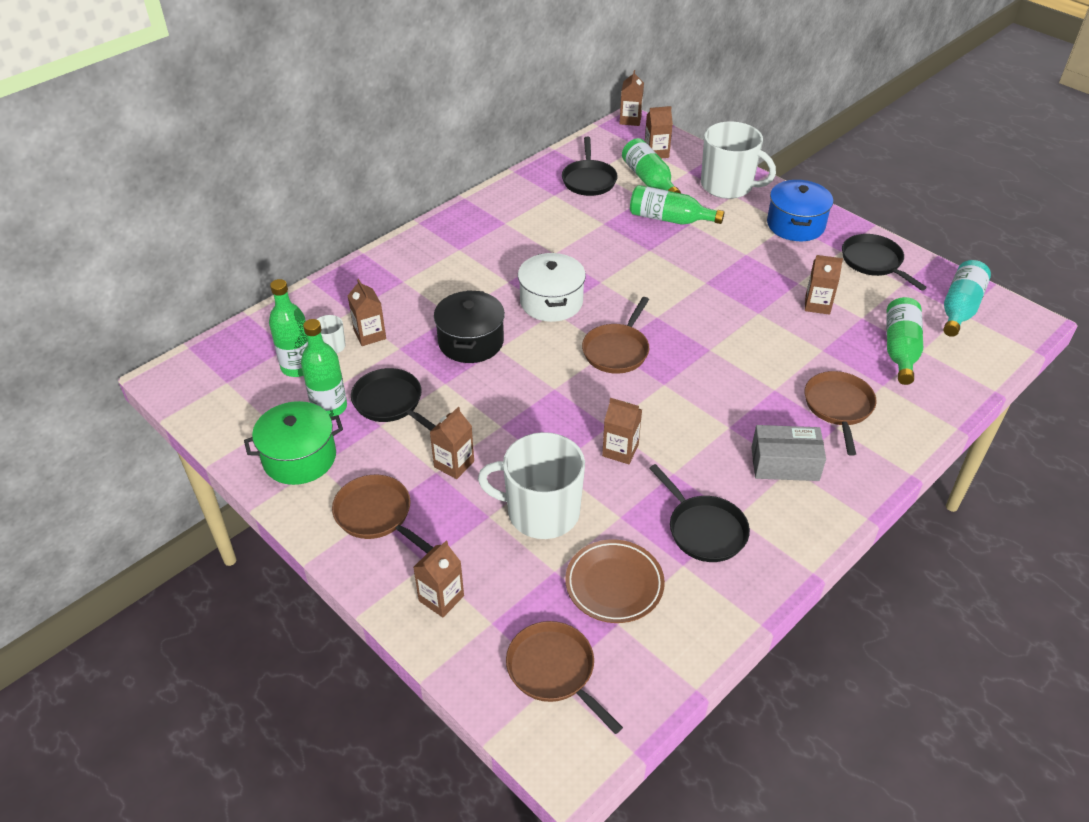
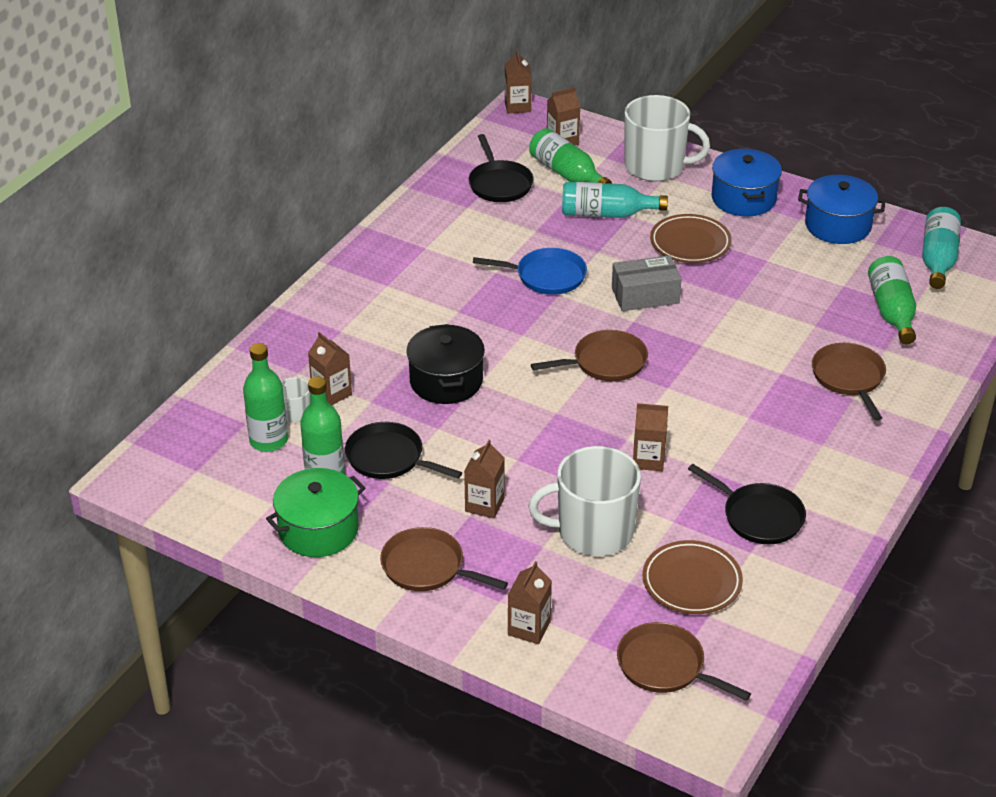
camera: 15 degrees left, 5 degrees down
(551, 302) = (514, 324): white pot -> none
(596, 264) = (546, 276): none -> blue pan
(617, 350) = (605, 362): brown pan -> brown pan turned 120 degrees counterclockwise
(669, 219) = (606, 214): green bottle -> turquoise bottle
(733, 256) = (690, 243): none -> brown plate
(784, 464) = (815, 441): grey box -> grey box (645, 295)
(817, 305) = (795, 280): brown carton -> none
(874, 262) = (838, 225): black pan -> blue pot

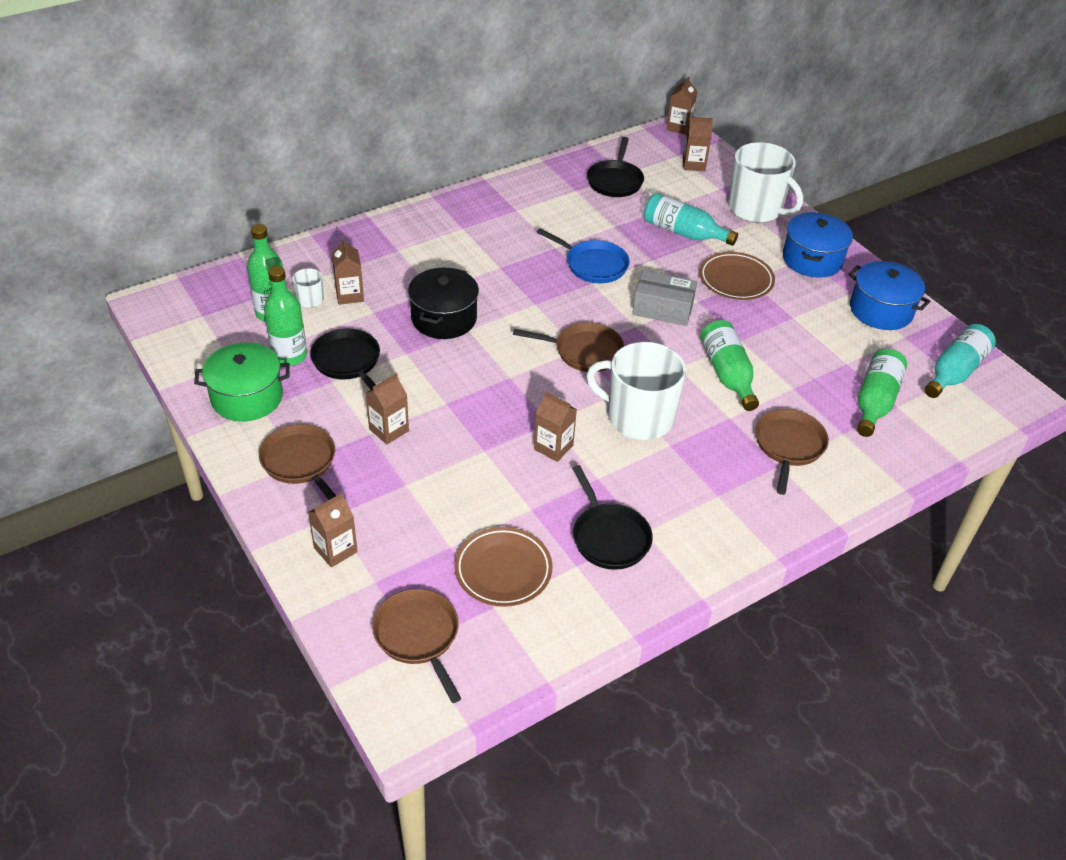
camera: 25 degrees right, 5 degrees up
(567, 174) = (676, 191): green bottle -> green bottle (727, 374)
(593, 532) = (456, 490): white mug -> white mug (638, 417)

